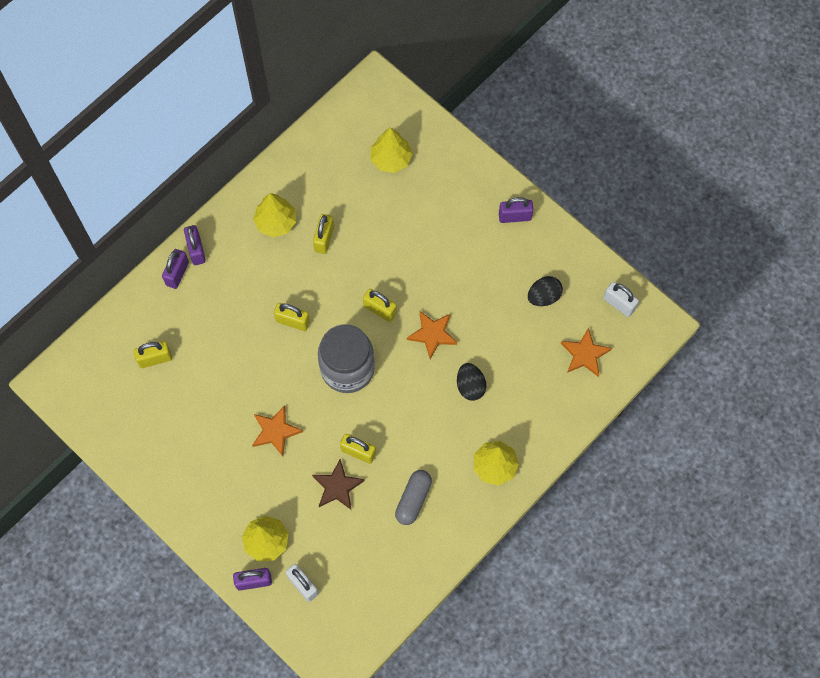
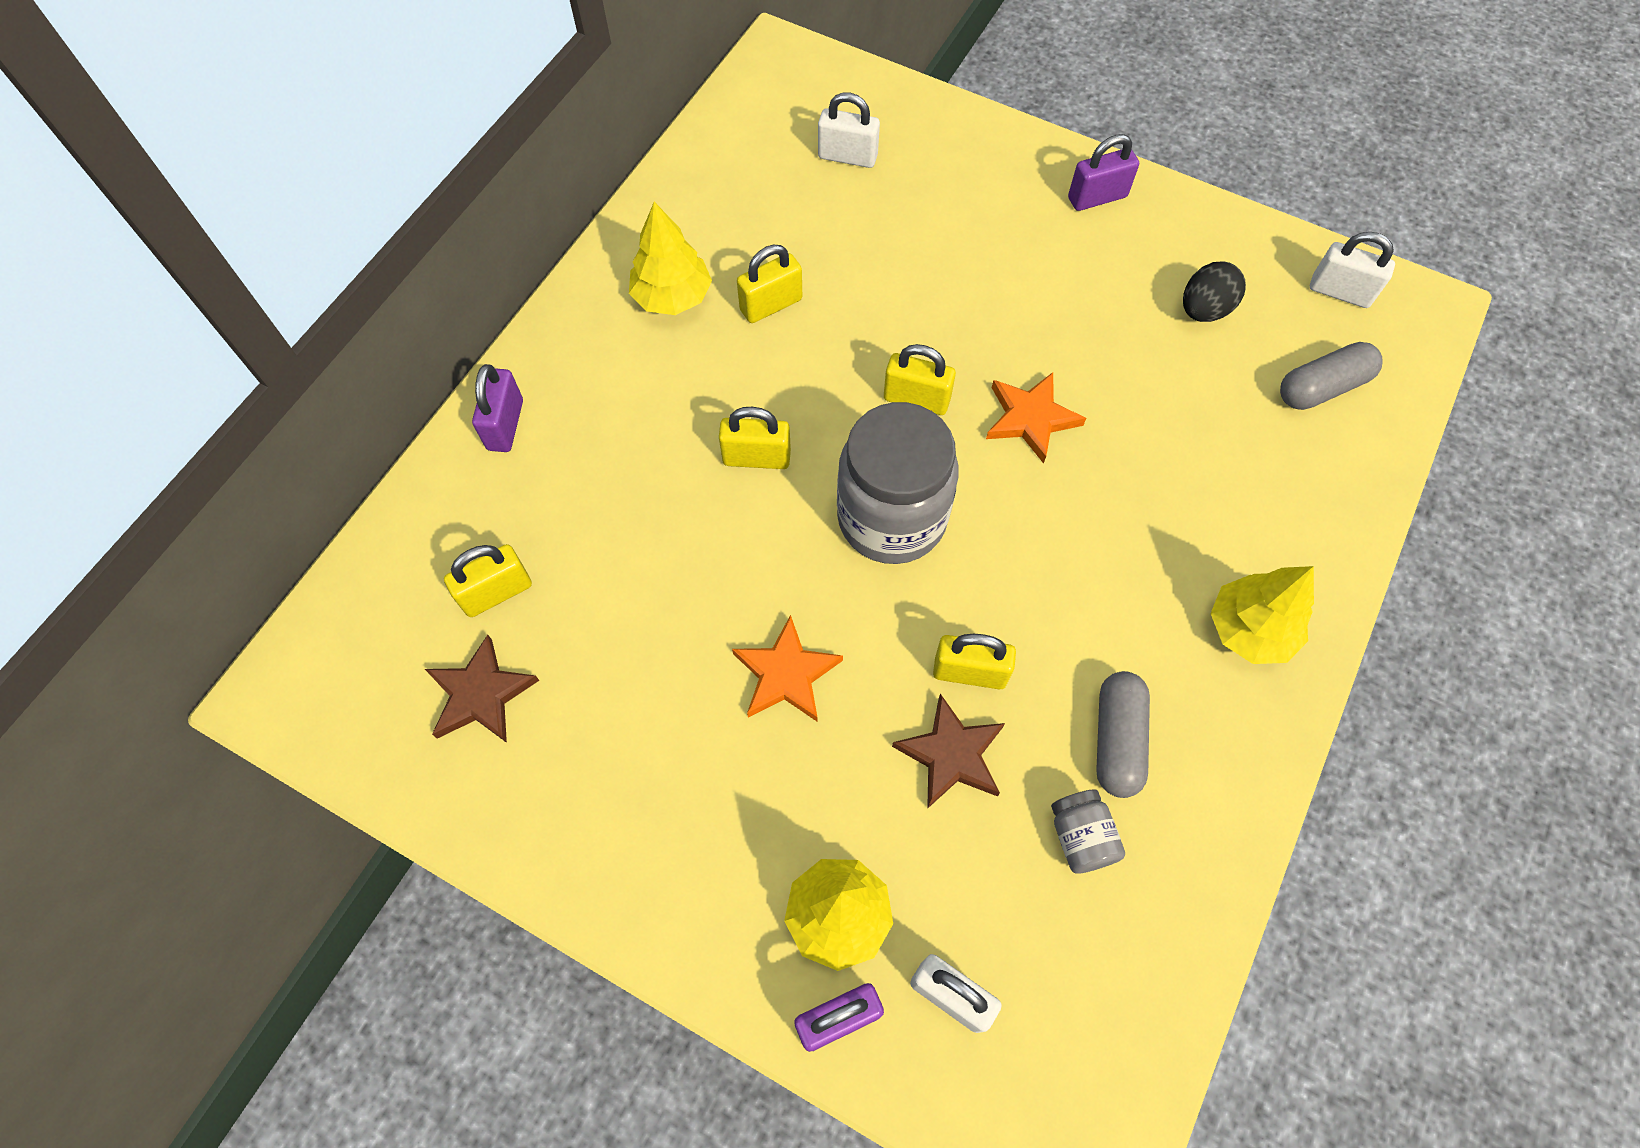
camera: 15 degrees left, 5 degrees down
(138, 405) = (481, 694): none -> brown star
(196, 250) = (533, 376): purple padlock -> none
(324, 239) = (771, 305): yellow padlock -> yellow padlock turned 60 degrees clockwise
(381, 537) = (1080, 837): none -> grey jar
(391, 159) = (847, 157): yellow tree -> white padlock
(470, 386) = (1139, 493): black egg -> none
(585, 354) = (1322, 387): orange star -> grey capsule

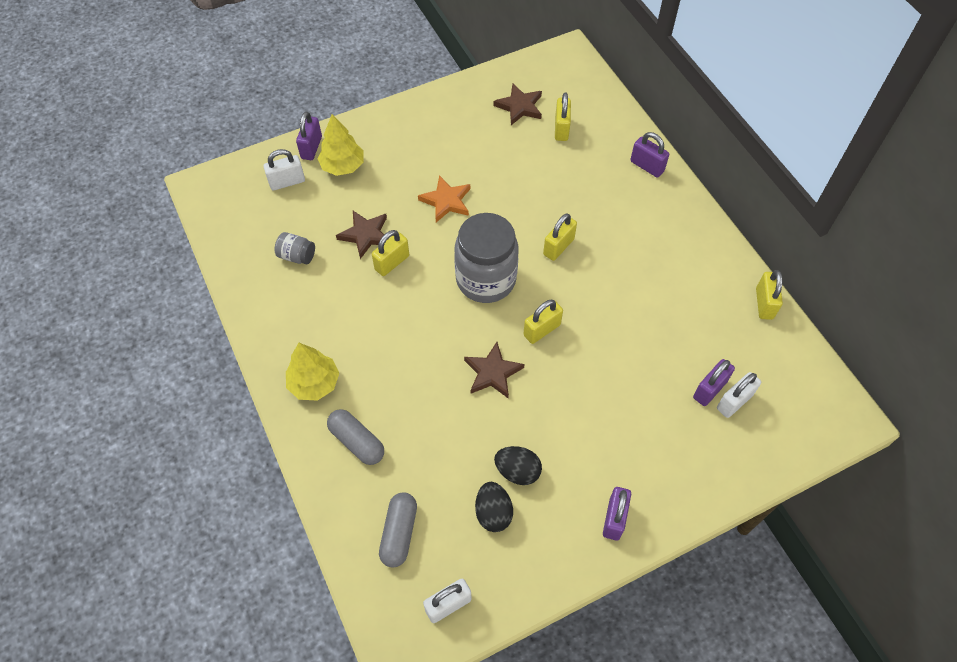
camera: 125 degrees right, 5 degrees down
(672, 297) = (681, 263): yellow tree -> none
(771, 305) = (646, 302): yellow padlock -> yellow padlock (764, 304)
(851, 185) = (709, 389): none -> purple padlock
(1031, 418) = (492, 373): orange star -> brown star
(1117, 740) = (318, 295): grey capsule -> grey capsule (357, 442)
(1133, 315) = (517, 471): none -> black egg

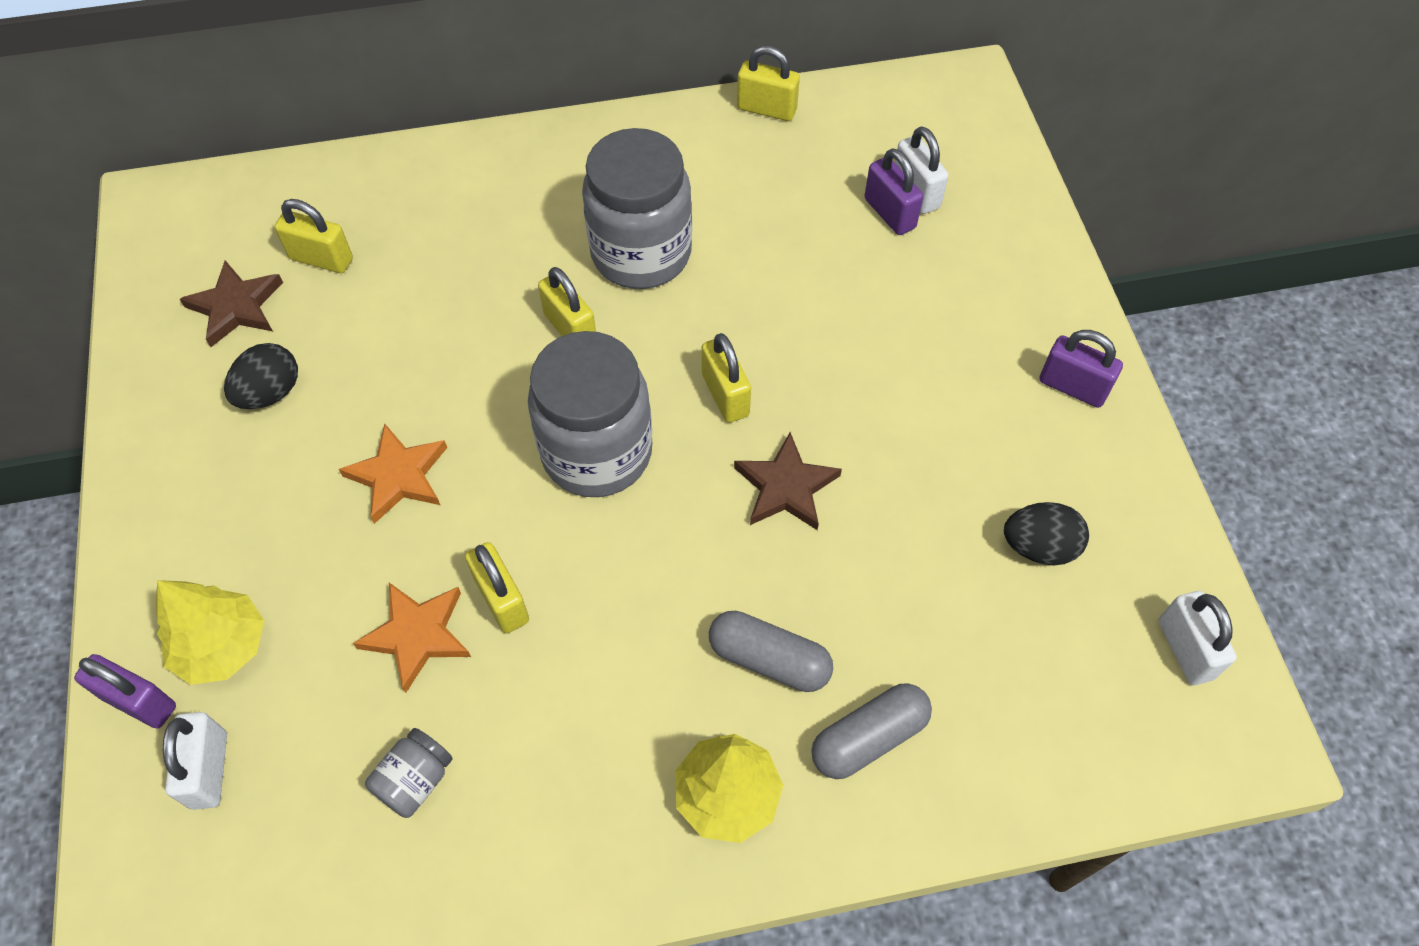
camera: 75 degrees left, 0 degrees up
(366, 235) = (417, 635): brown star -> orange star
(399, 533) = (1054, 700): grey capsule -> grey capsule (769, 659)
(517, 471) = (973, 494): black egg -> black egg (270, 393)
(623, 266) = (641, 253): none -> grey jar
(647, 166) = (460, 167): purple padlock -> none

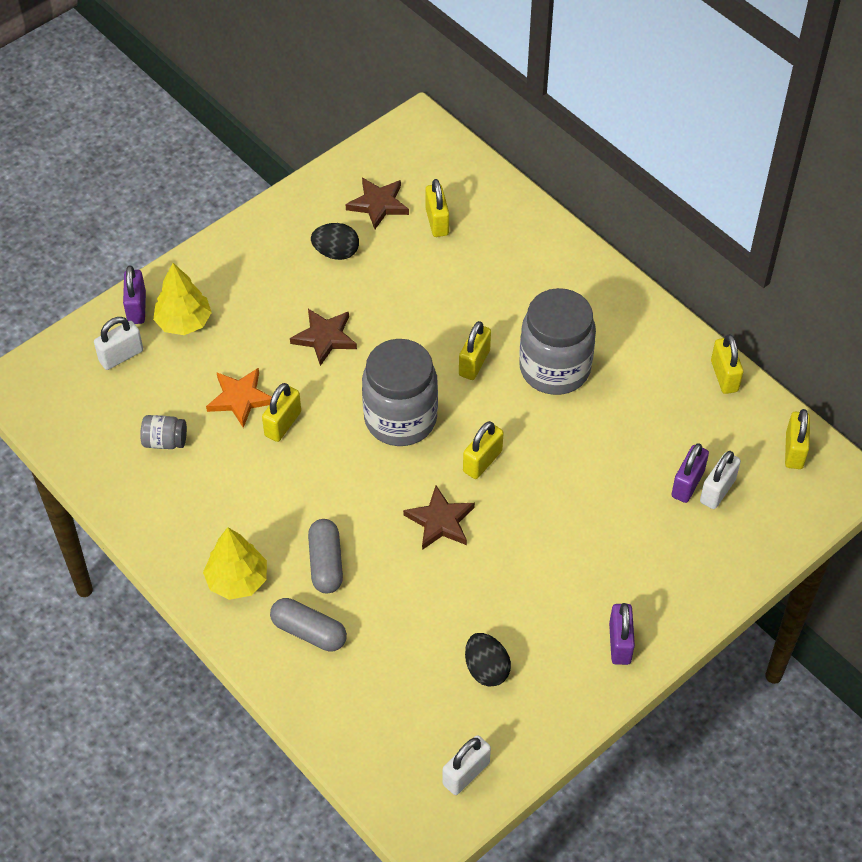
camera: 60 degrees right, 5 degrees down
(398, 476) = (324, 337): orange star -> brown star
(905, 103) = (794, 450): none -> yellow padlock

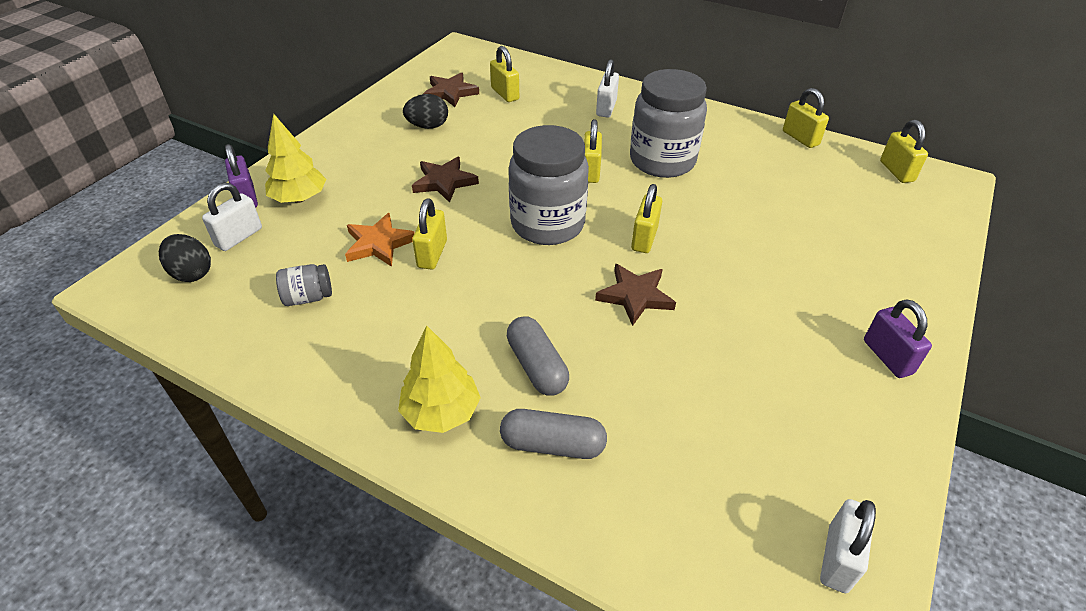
camera: 20 degrees left, 10 degrees down
(486, 669) = (775, 424): black egg -> black egg (192, 273)
(687, 484) = (834, 212): purple padlock -> none
(717, 491) = (863, 211): white padlock -> white padlock (606, 108)

